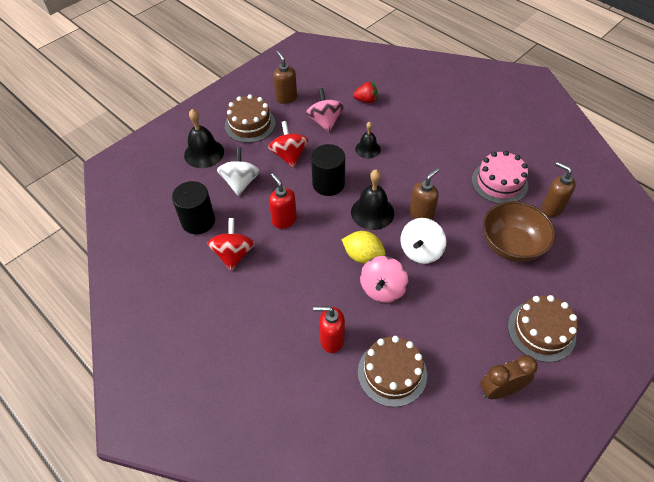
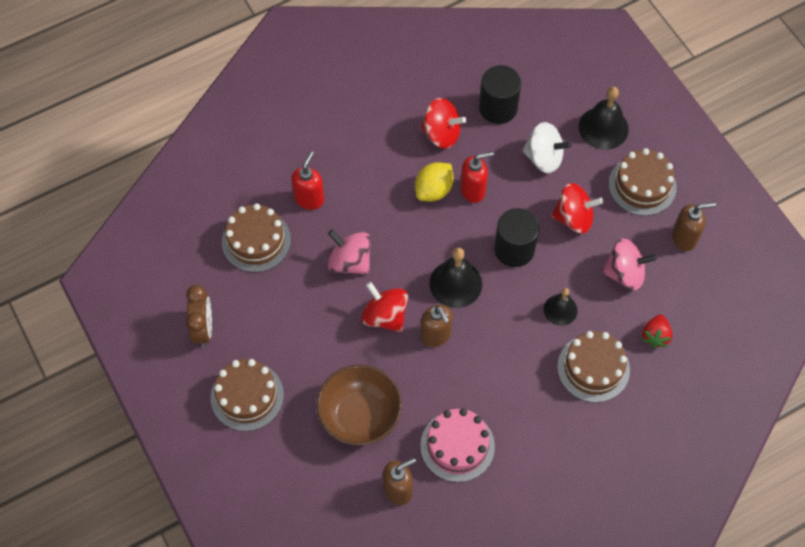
camera: 105 degrees right, 10 degrees up
(363, 256) = (398, 255): yellow lemon -> yellow lemon (434, 190)
(404, 125) = (593, 368): none -> brown cake
(421, 251) = (385, 316): white spinning top -> red spinning top

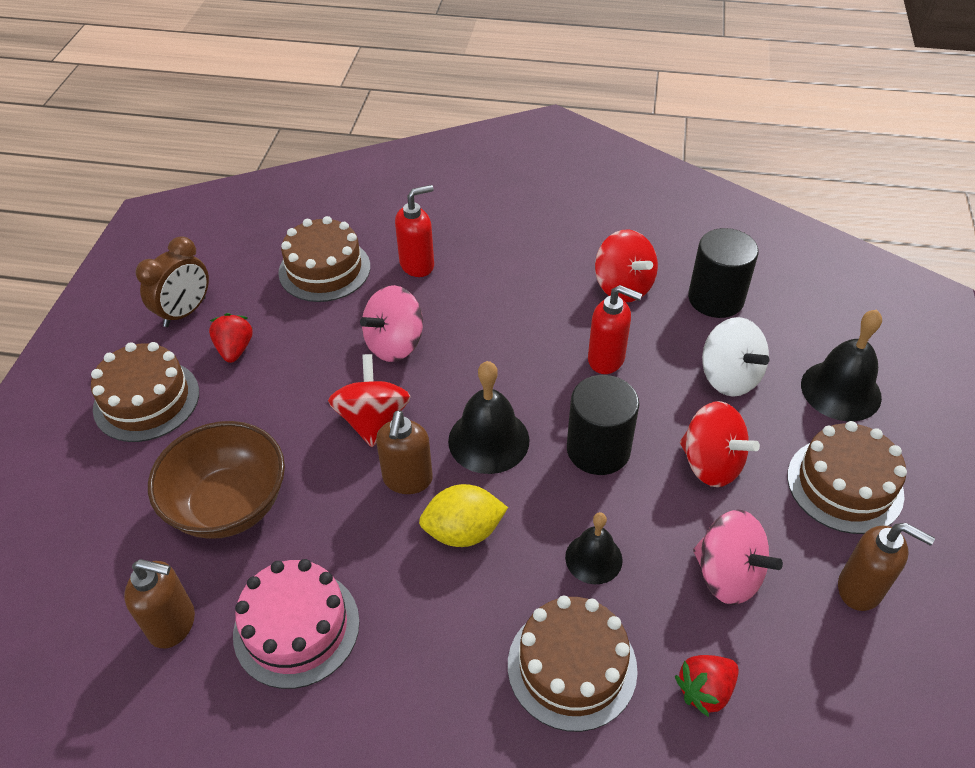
camera: 40 degrees right, 15 degrees down
(262, 330) = (235, 349): none -> red strawberry
(350, 262) = (395, 344): pink spinning top -> pink spinning top turned 120 degrees counterclockwise
(434, 190) = (560, 333): yellow lemon -> yellow lemon (463, 531)

